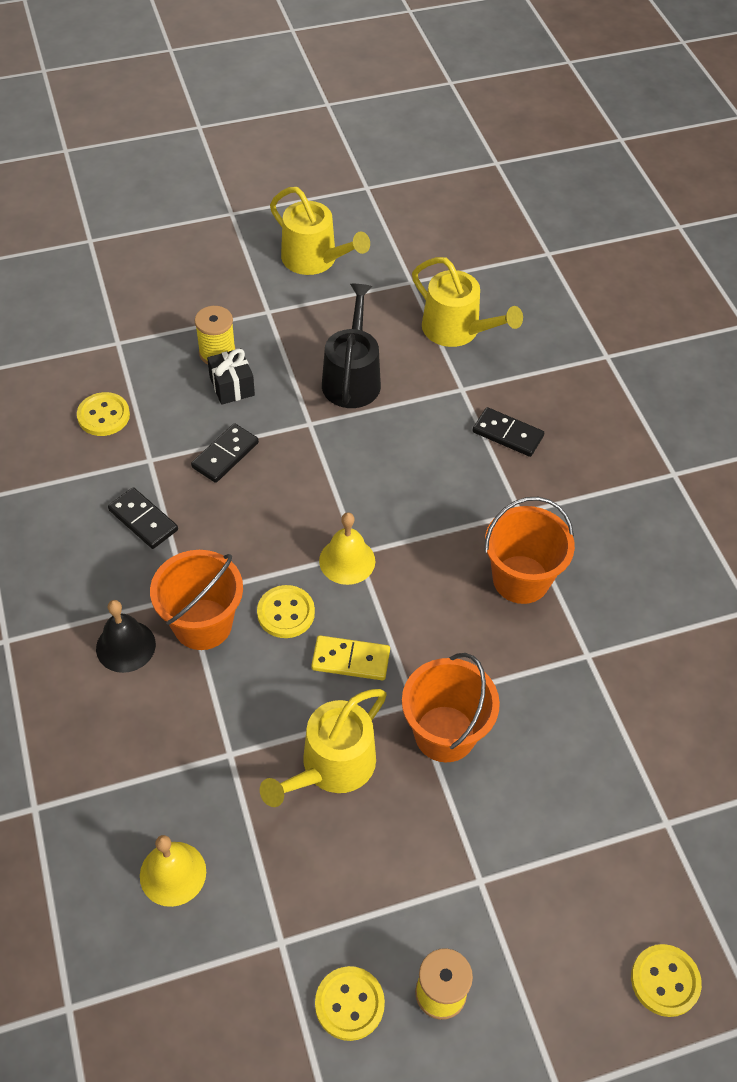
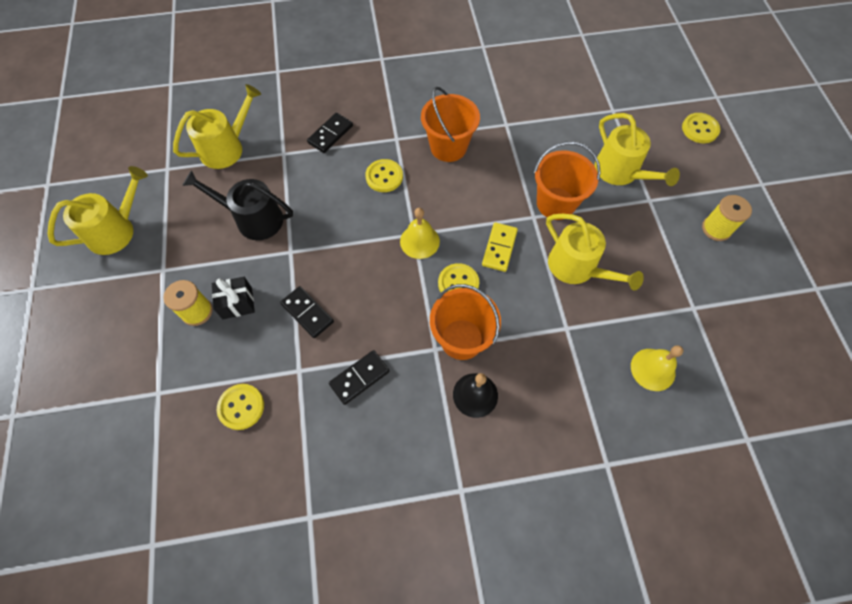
camera: 80 degrees left, 10 degrees up
(349, 1004) = (727, 275): yellow button -> yellow button (384, 177)
(530, 833) = (620, 172): none -> yellow watering can

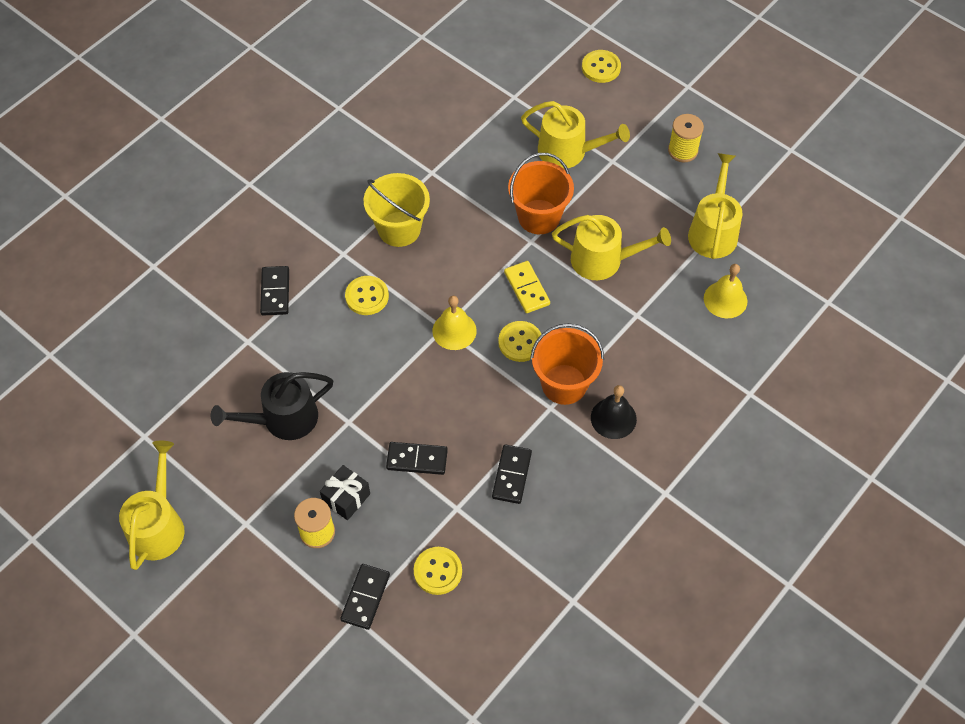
camera: 40 degrees left, 5 degrees down
(178, 384) = (365, 597): none -> black domino
(226, 148) = (183, 375): yellow watering can -> yellow watering can (713, 231)
(448, 147) = (399, 229): orange bucket -> yellow bucket

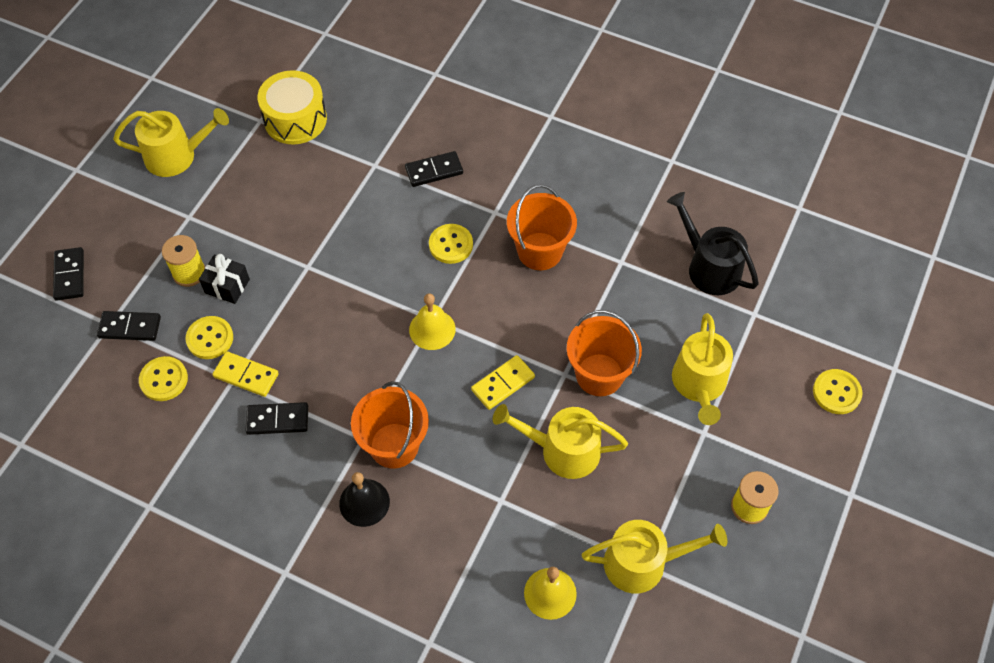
camera: 75 degrees right, 0 degrees up
(157, 402) = (295, 119): none -> yellow drum
(284, 419) = (299, 215): black watering can -> black watering can (709, 267)
(399, 229) = (539, 251): yellow bucket -> orange bucket
(417, 459) = (279, 333): black domino -> black domino (70, 275)
(455, 495) = (246, 375): none -> yellow domino
(520, 342) = (434, 392): yellow button -> yellow button (210, 338)
(602, 260) = (563, 450): yellow watering can -> yellow watering can turned 105 degrees clockwise

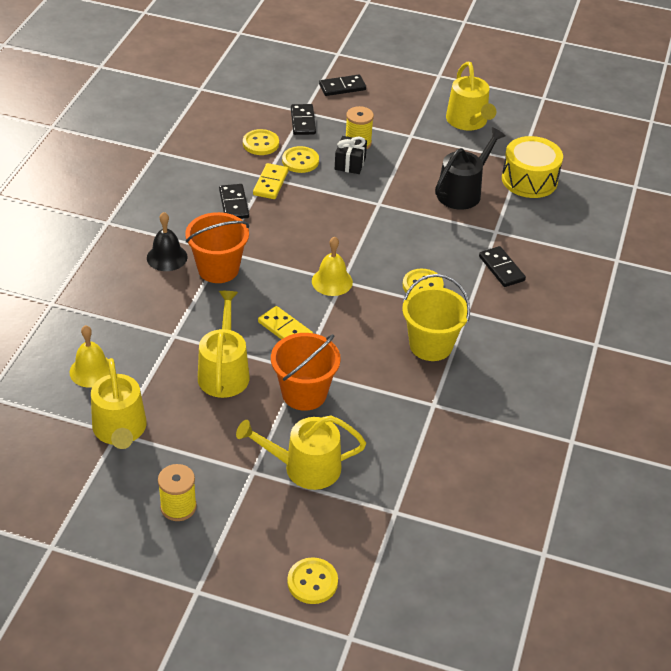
camera: 80 degrees right, 15 degrees down
(539, 251) = (431, 345): orange bucket -> yellow bucket
(709, 267) = (443, 474): black watering can -> black watering can (462, 192)

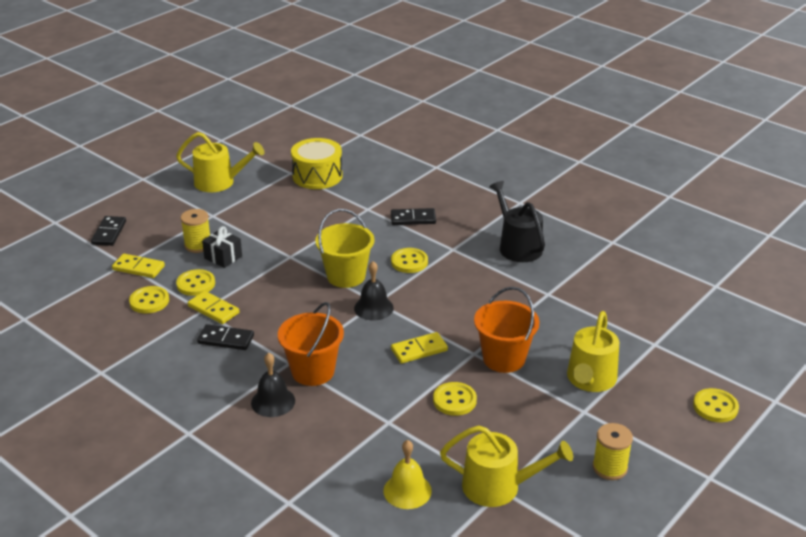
camera: 65 degrees left, 10 degrees down
(224, 372) = (454, 400): yellow watering can -> yellow button
(303, 121) = (138, 268): black domino -> yellow domino
(332, 281) = (373, 308): yellow bell -> black bell
(431, 345) = (481, 277): yellow bucket -> yellow bucket (346, 276)
(462, 192) = (307, 210): black watering can -> black watering can (517, 246)

